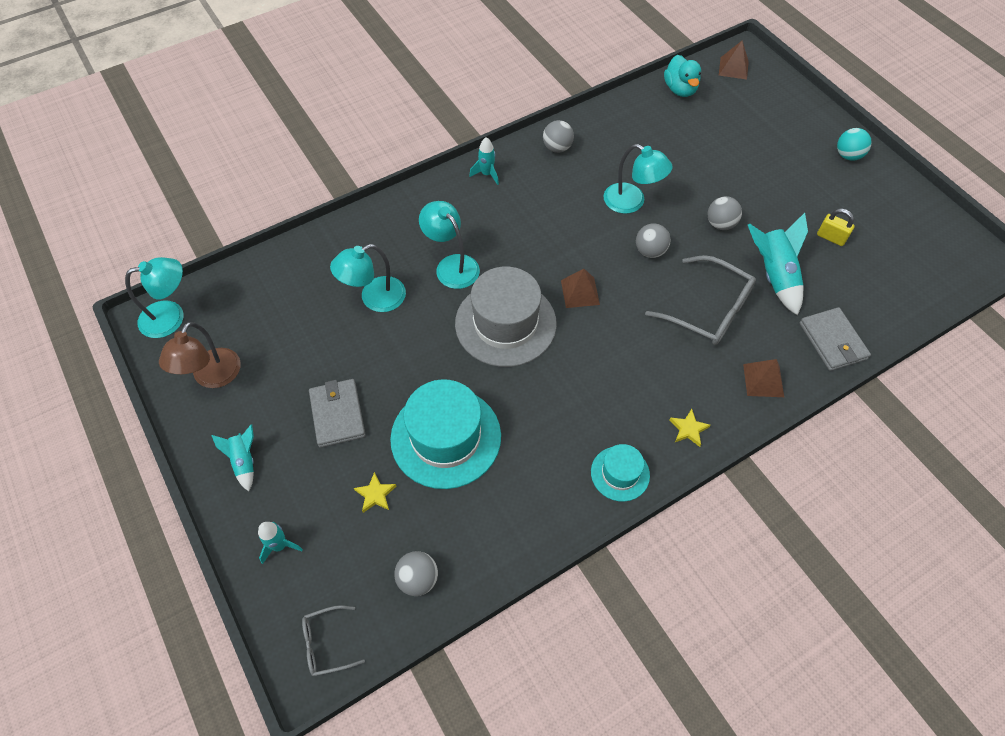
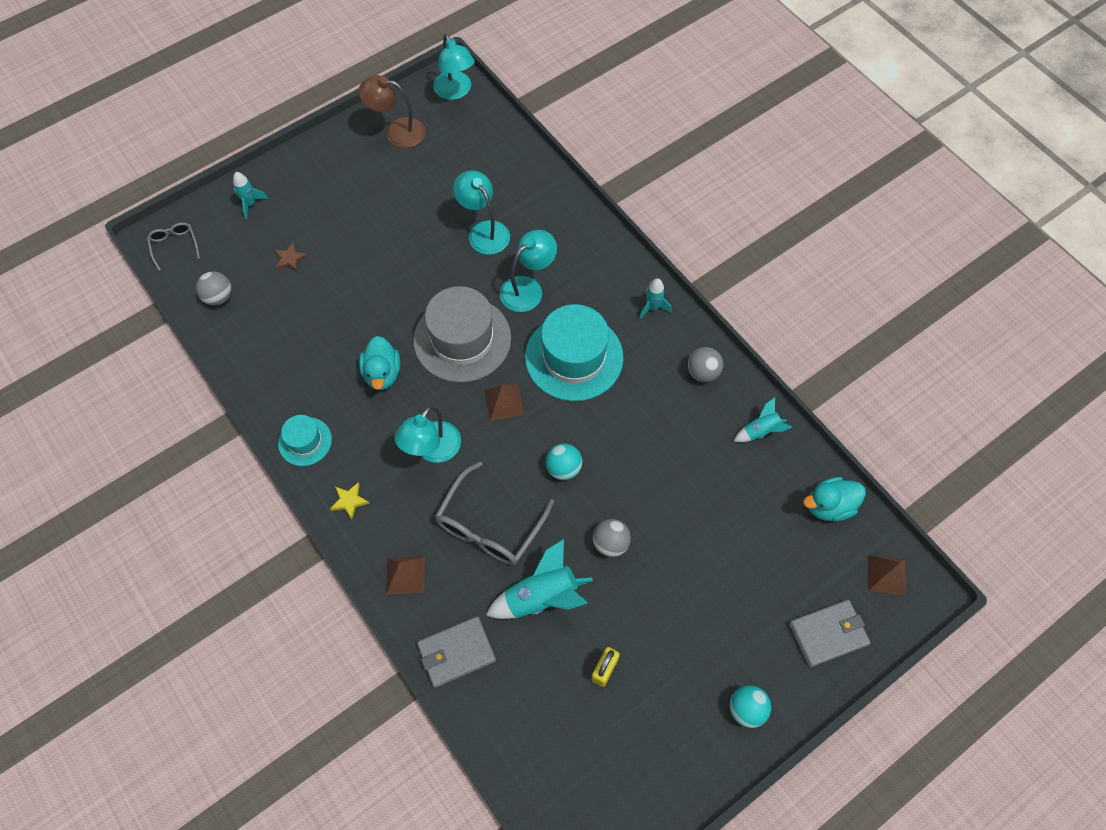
camera: 85 degrees right, 5 degrees up
(244, 461) = (321, 168): turquoise rocket -> turquoise rocket (760, 431)
(337, 414) = (363, 222): grey wallet -> grey wallet (828, 634)
(375, 494) = (290, 259): yellow star -> brown star
(446, 437) = (341, 303): turquoise hat -> turquoise hat (574, 357)
(540, 397) = (382, 373): none -> turquoise duck
(631, 202) = (631, 450): turquoise lamp -> turquoise lamp (432, 450)
(650, 251) = (563, 468): grey ball -> turquoise ball

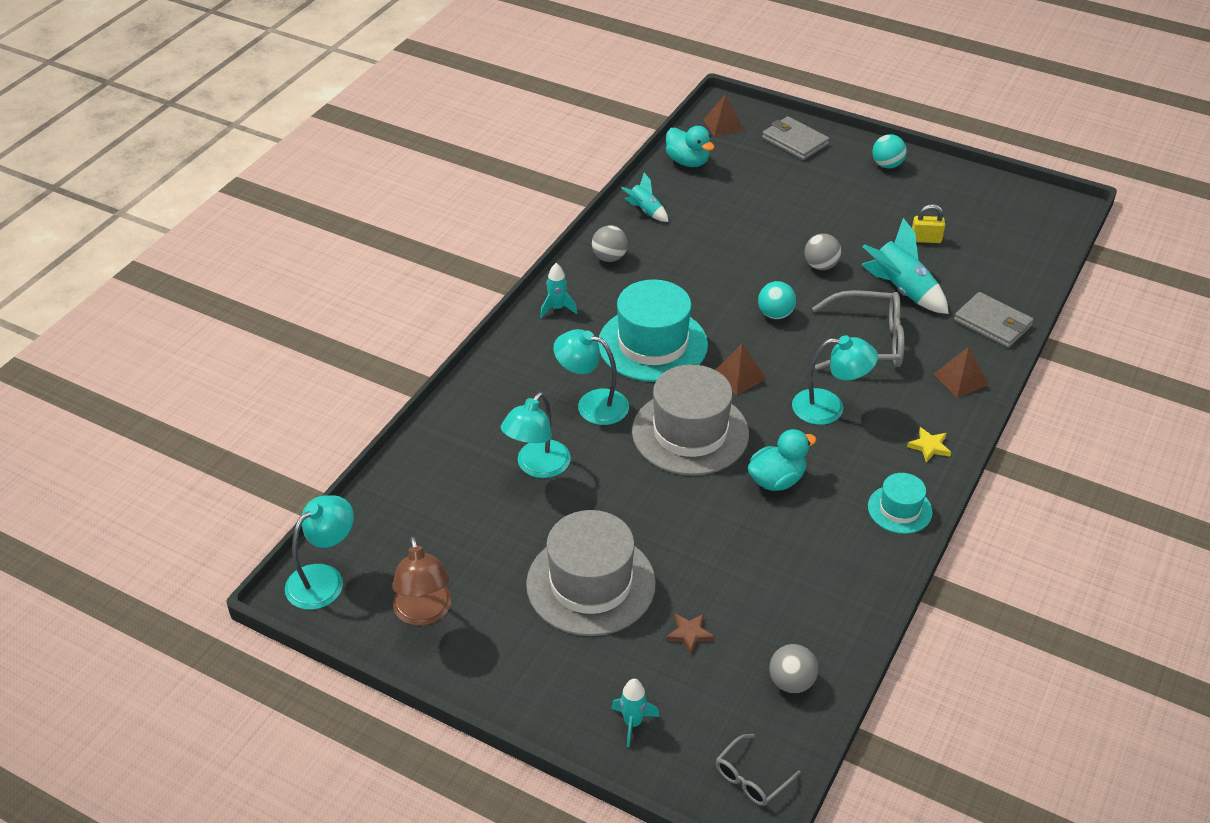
camera: 115 degrees left, 20 degrees down
(364, 223) = (591, 584): none -> grey hat

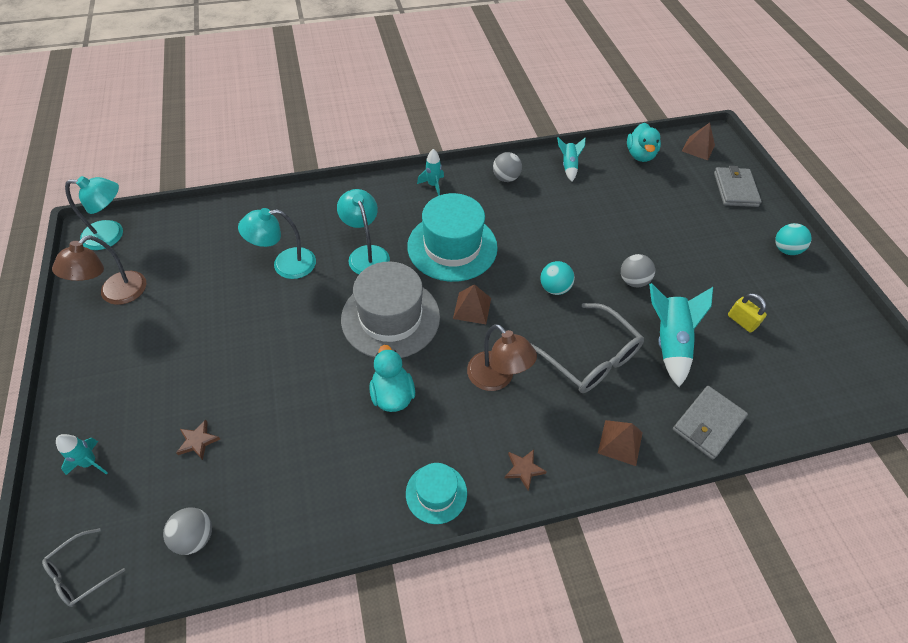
camera: 45 degrees right, 10 degrees up
(591, 584) = (203, 356): grey hat -> none
(751, 778) = (80, 573): grey glasses -> grey glasses turned 45 degrees counterclockwise
(776, 480) = (392, 395): turquoise duck -> turquoise duck turned 120 degrees counterclockwise
(829, 408) = (497, 378): turquoise lamp -> brown lamp
(929, 446) = (523, 469): yellow star -> brown star
(992, 323) = (708, 423): grey wallet -> grey wallet turned 45 degrees clockwise

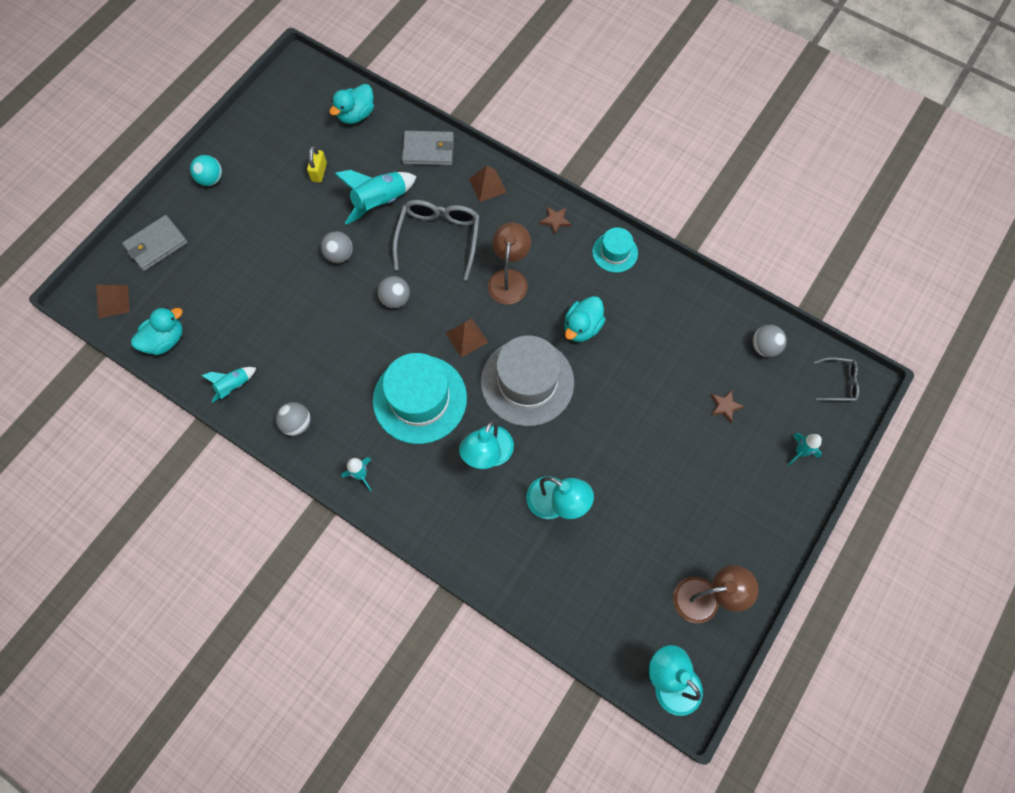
camera: 130 degrees left, 15 degrees up
(554, 288) = (395, 299): turquoise ball -> grey ball
(802, 394) = (356, 115): none -> turquoise duck

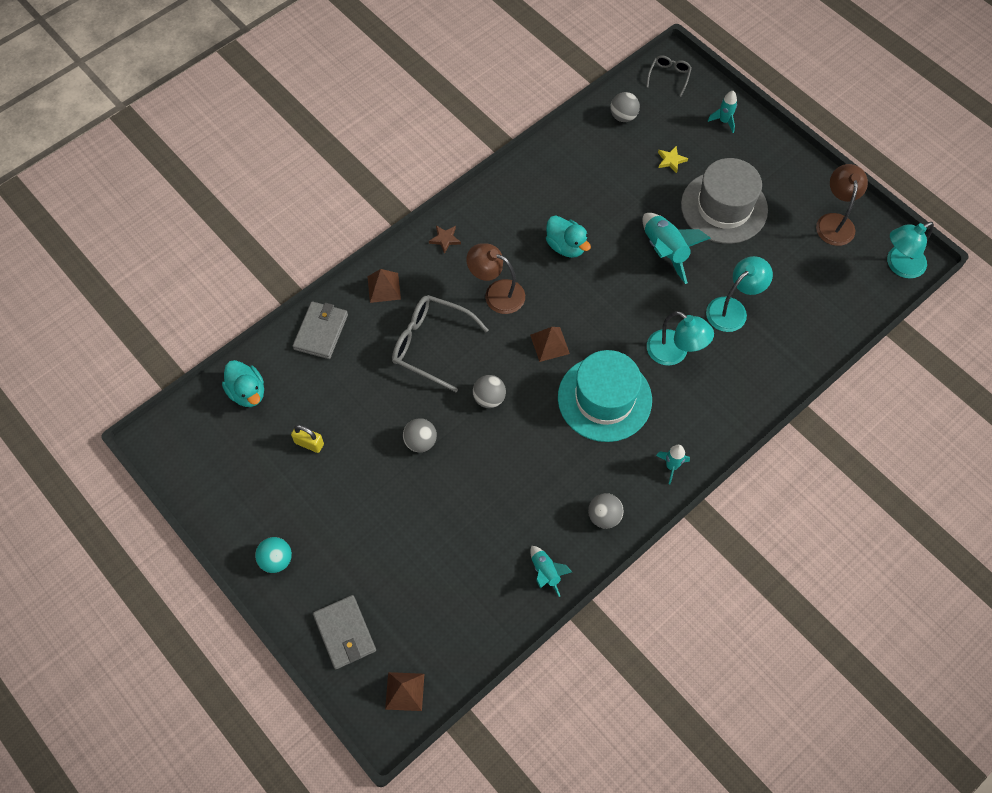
camera: 75 degrees left, 5 degrees down
(165, 340) = (471, 637): turquoise duck -> none
(380, 202) = (369, 390): turquoise rocket -> turquoise rocket (665, 251)
(527, 382) = (610, 304): grey hat -> grey hat (724, 207)
(615, 252) = (495, 200): turquoise hat -> none
(725, 406) = (671, 160): brown star -> yellow star

